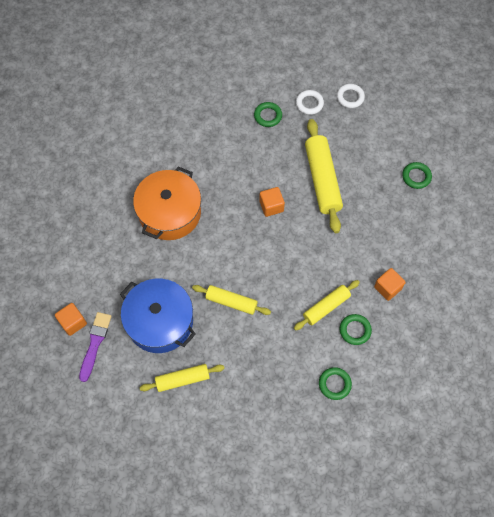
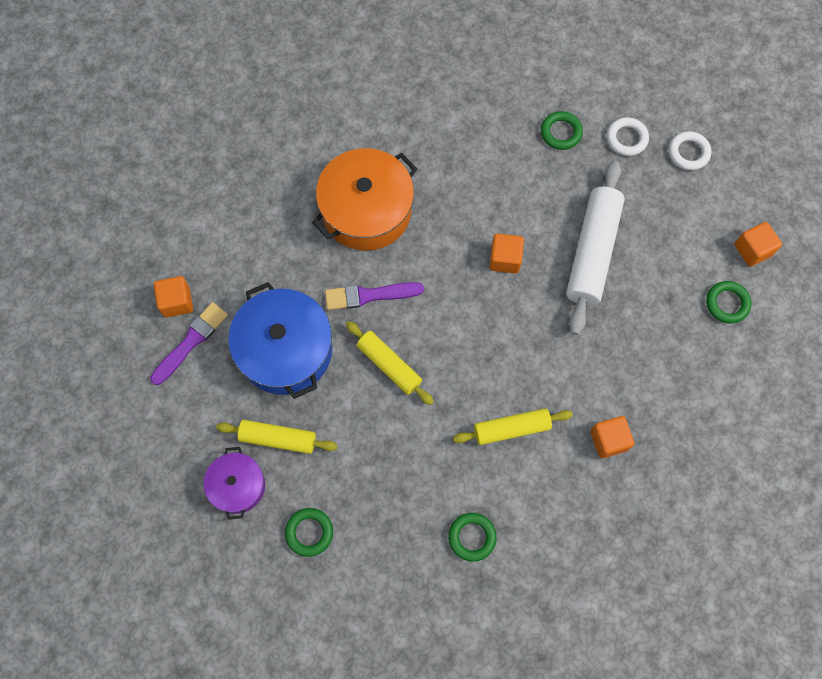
camera: 25 degrees right, 5 degrees up
(171, 421) = (237, 486): none -> purple pot
(197, 264) = (369, 295): none -> purple brush
(322, 180) = (592, 252): yellow rolling pin -> white rolling pin
(355, 330) = (535, 477): green ring -> green ring (309, 532)
(415, 139) = (752, 250): none -> orange cube

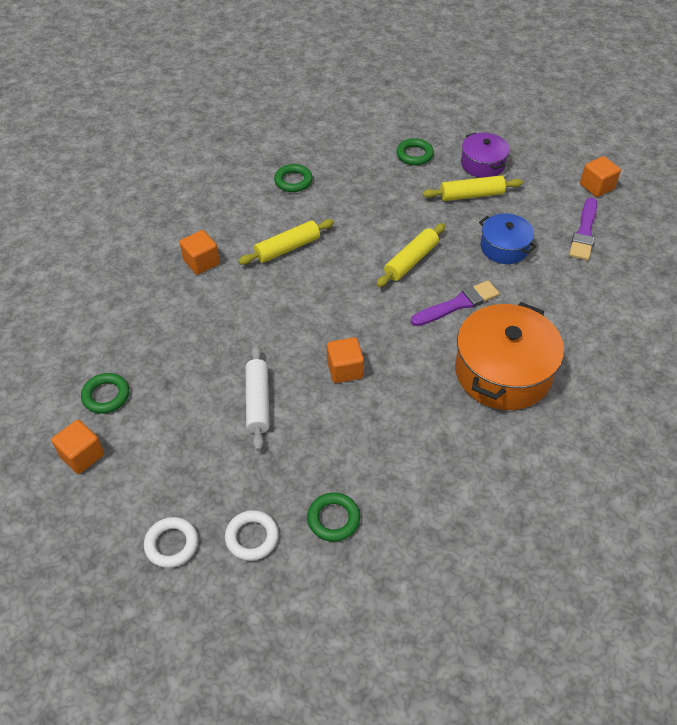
camera: 160 degrees right, 20 degrees down
(177, 302) = (618, 254): orange cube -> orange cube (596, 187)
(285, 350) = (504, 247): blue pot -> blue pot, size x0.56
(389, 365) = (411, 261): yellow rolling pin -> yellow rolling pin turned 75 degrees counterclockwise
(592, 252) = (258, 402): white rolling pin -> white rolling pin, size x0.60

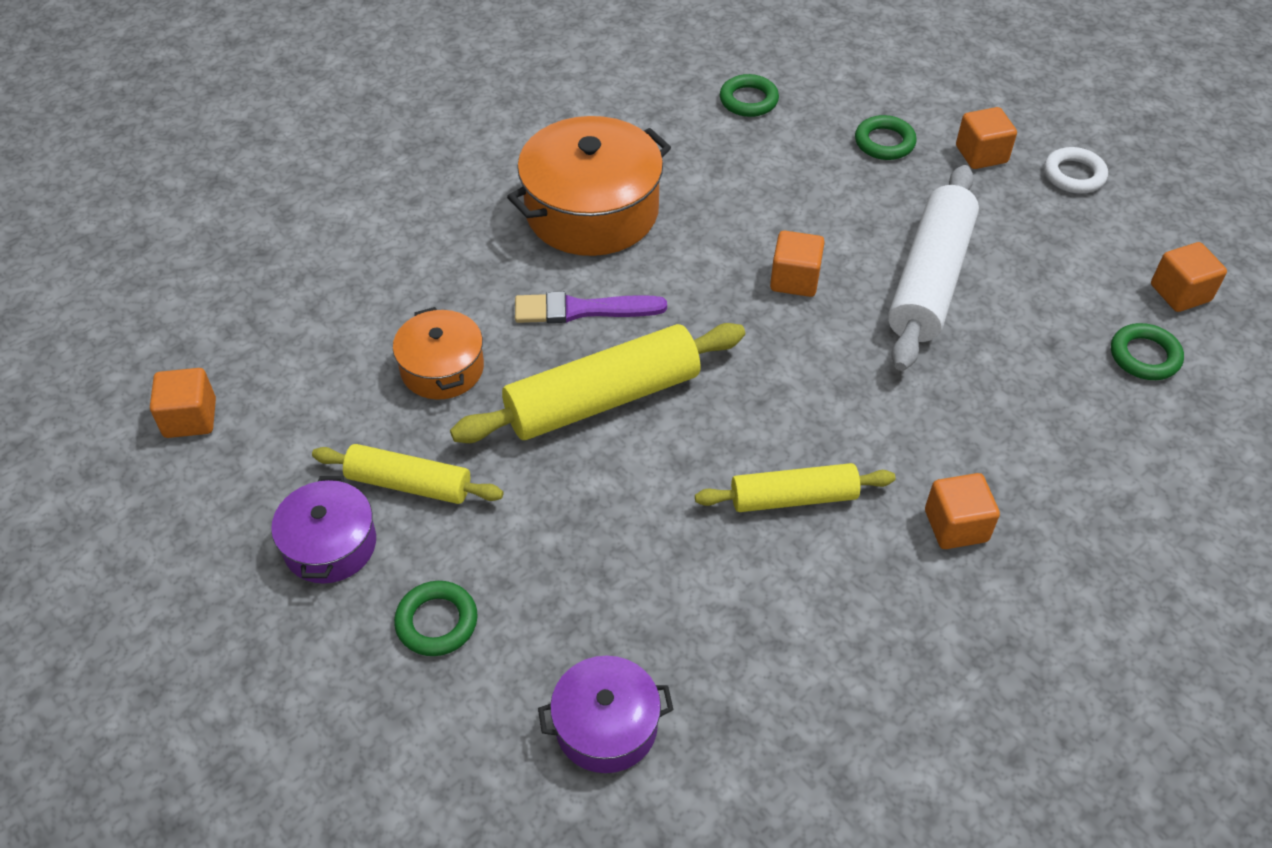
camera: 155 degrees left, 0 degrees up
(252, 537) = (981, 154): white ring -> orange cube
(258, 402) = (929, 280): white rolling pin -> white rolling pin, size x1.66
(293, 181) = (715, 651): green ring -> green ring (748, 100)
(323, 147) = (606, 726): none -> purple pot
(411, 261) = (602, 399): yellow rolling pin -> yellow rolling pin, size x1.66
(504, 247) = (442, 368): blue pot -> orange pot
(584, 232) = (299, 348): purple brush -> none

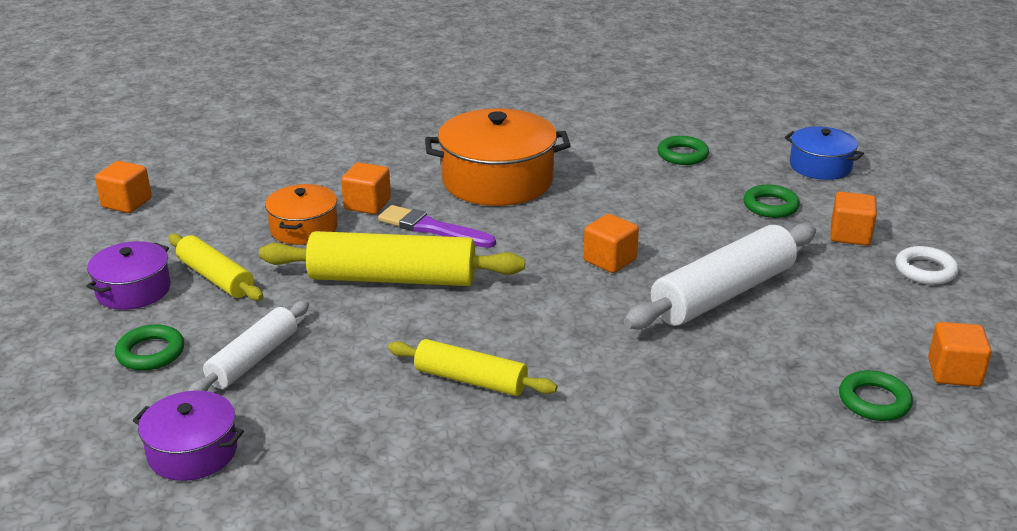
camera: 30 degrees right, 20 degrees down
(556, 577) = (253, 359): none -> white rolling pin
(888, 68) = (820, 166): none -> blue pot
(956, 526) = (584, 444): orange cube -> orange cube (367, 204)

